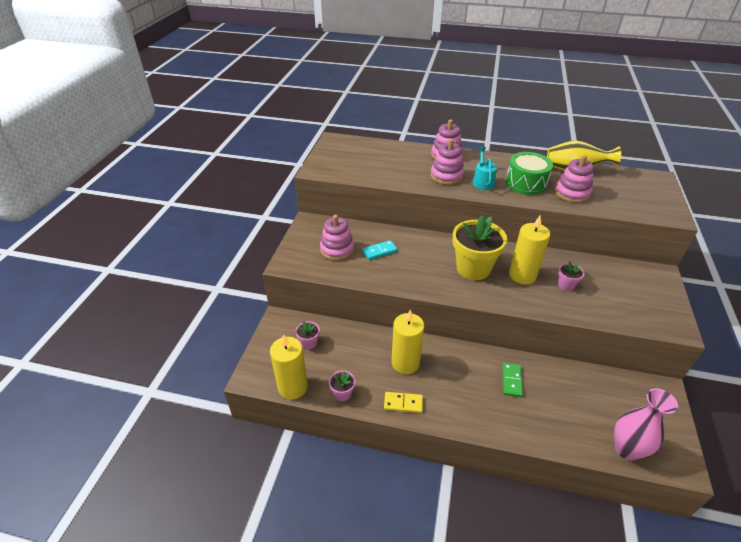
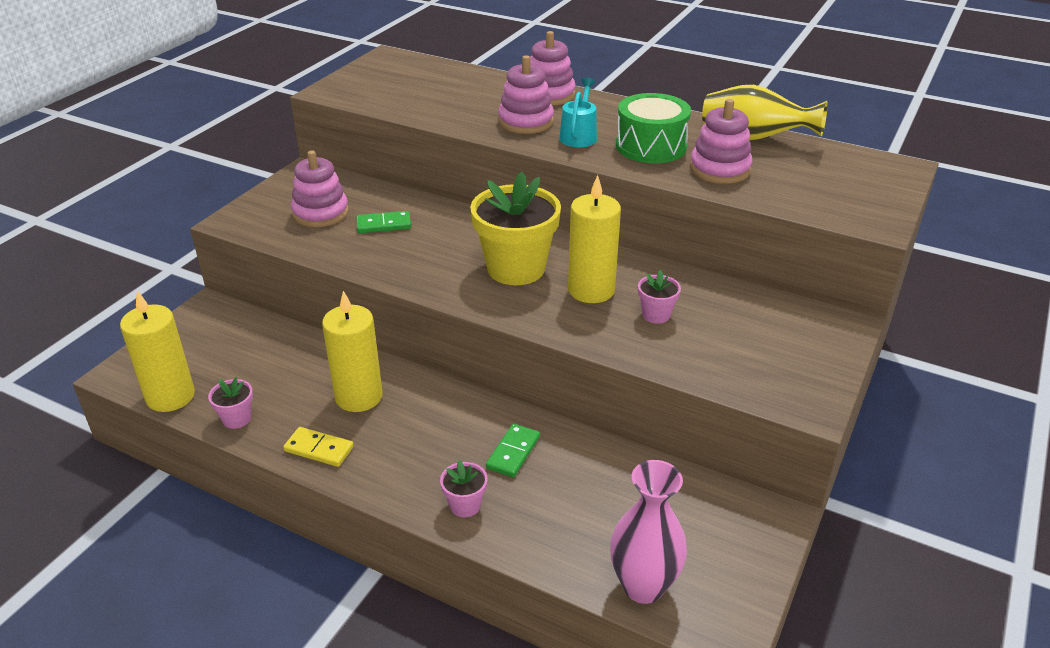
camera: 15 degrees right, 5 degrees down
(309, 343) = (231, 345): pink flower pot -> pink flower pot (465, 505)
(379, 251) = (384, 224): turquoise domino -> green domino

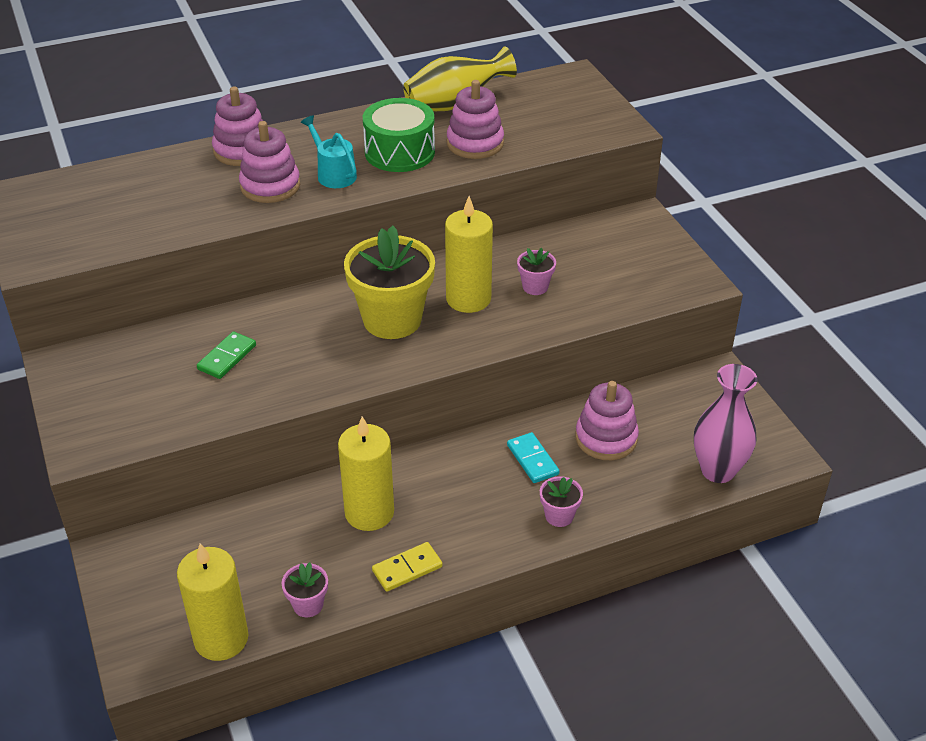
camera: 50 degrees left, 5 degrees up
(320, 213) = (151, 386): pink stacking toy -> pink stacking toy (606, 438)
(513, 452) = (532, 460): green domino -> turquoise domino

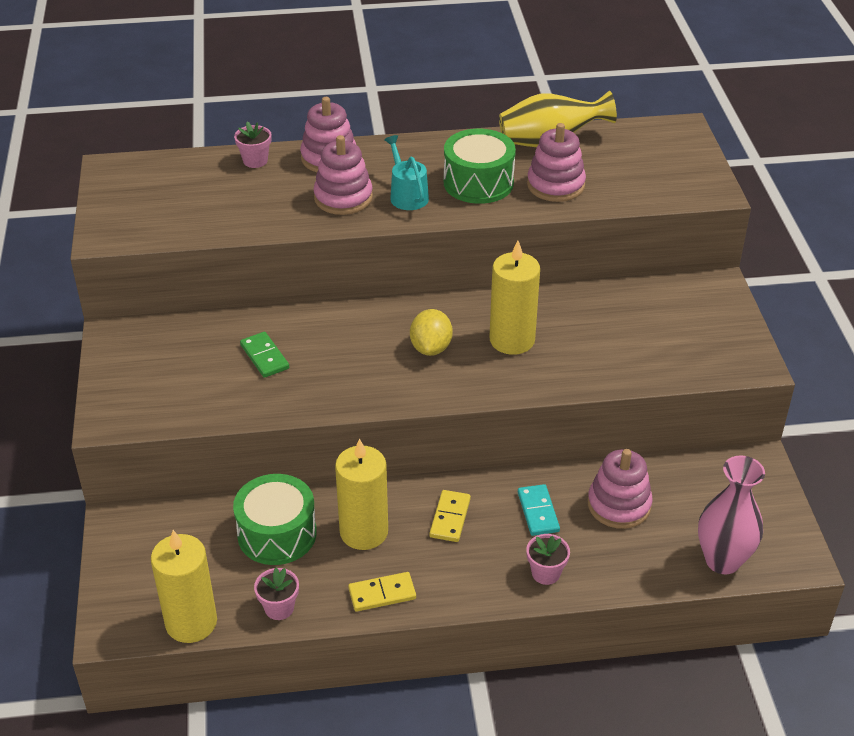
camera: 15 degrees right, 0 degrees up
(227, 357) = (264, 357): green domino -> green domino turned 75 degrees counterclockwise
(282, 532) = (277, 534): none -> green drum
(392, 320) = (431, 348): yellow flower pot -> yellow lemon
(450, 482) = (450, 518): none -> yellow domino
(535, 287) = (582, 339): pink flower pot -> pink flower pot (255, 161)

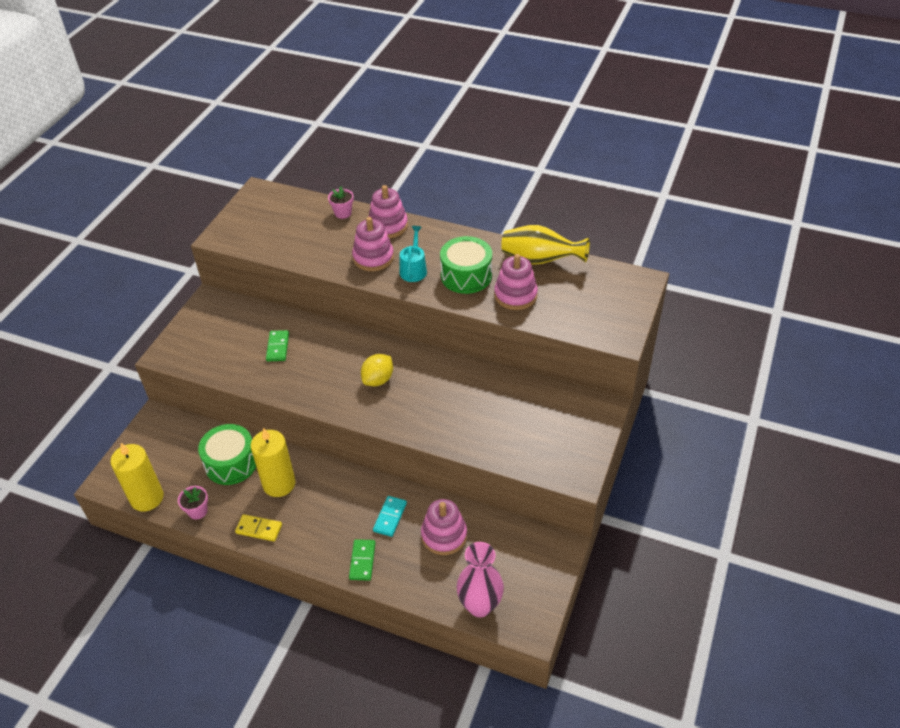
camera: 30 degrees right, 5 degrees up
(450, 518) = (335, 497): yellow domino -> none
(512, 340) = (432, 394): yellow candle -> none
(546, 573) = (362, 561): pink flower pot -> green domino

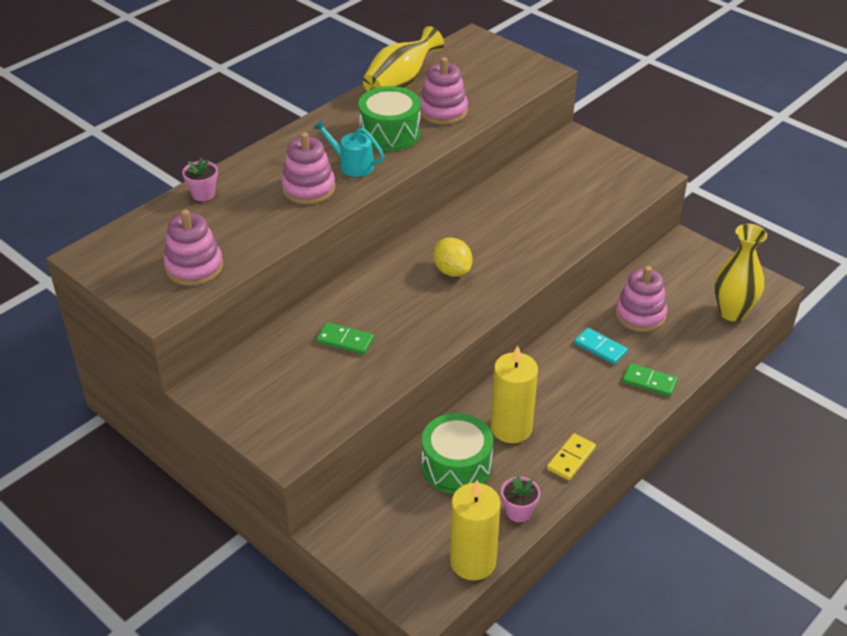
camera: 70 degrees left, 5 degrees down
(388, 226) = (259, 166): pink stacking toy -> pink stacking toy (194, 267)
(480, 605) = (732, 312): pink vase -> yellow vase

